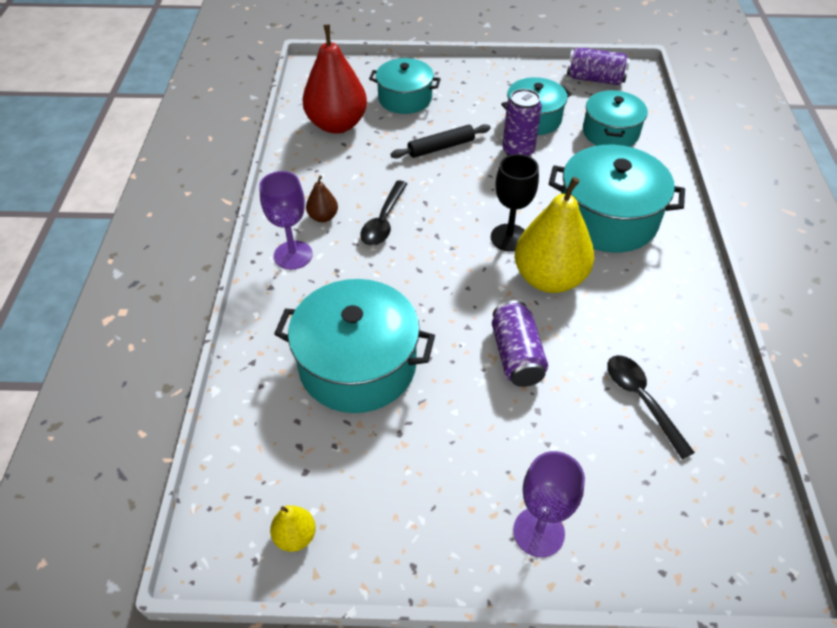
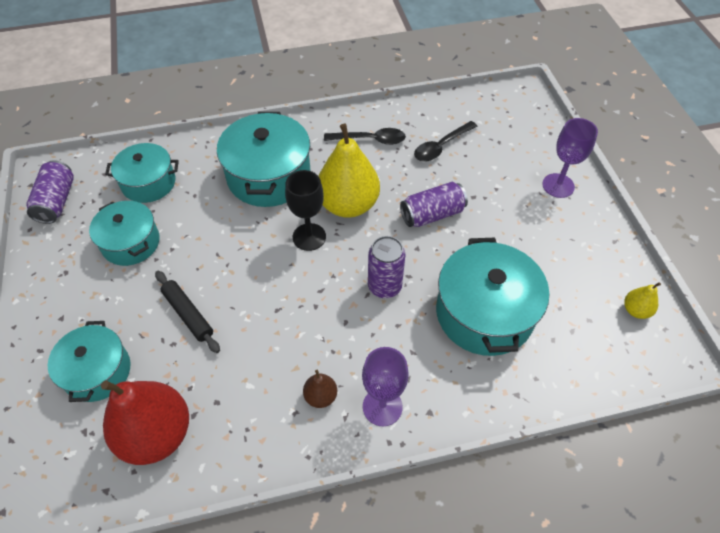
camera: 105 degrees left, 5 degrees up
(383, 221) = (313, 338): black spoon -> black spoon (370, 140)
(518, 151) = (186, 248): purple can -> purple can (384, 286)

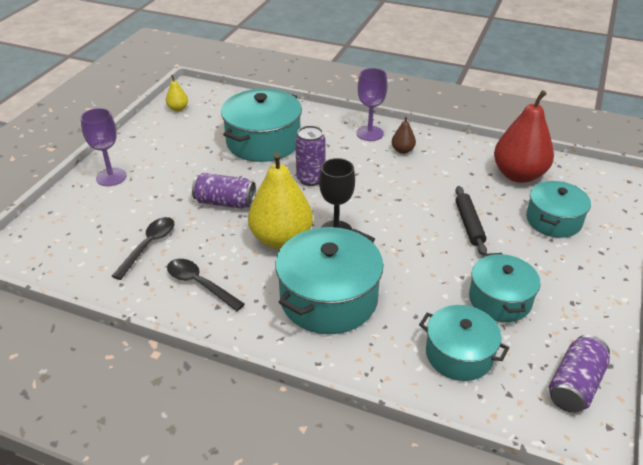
camera: 145 degrees left, 15 degrees down
(441, 146) = (149, 246): black spoon -> black spoon turned 60 degrees counterclockwise

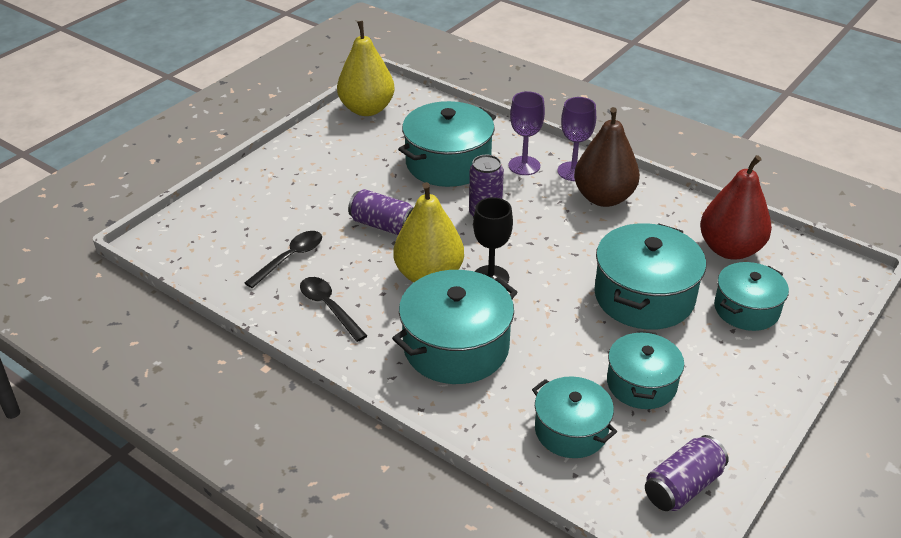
camera: 15 degrees right, 0 degrees up
(111, 177) = (273, 177): purple goblet -> purple goblet (524, 166)
(178, 108) = (367, 109): yellow pear -> yellow pear, size x2.24
(402, 150) = (603, 198): brown pear -> brown pear, size x2.24
(469, 224) = (644, 296): black rolling pin -> turquoise pot

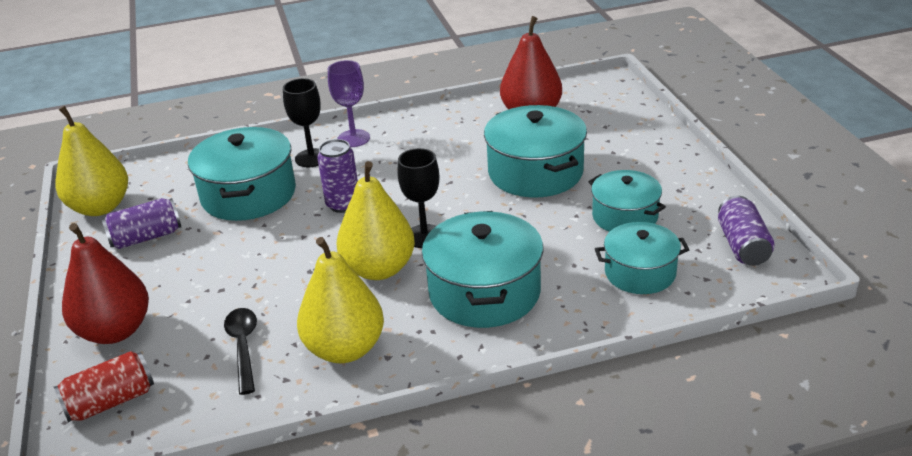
camera: 50 degrees left, 5 degrees down
(197, 232) = (110, 401): none -> red can
(258, 194) = (115, 331): none -> red pear
(329, 307) = (345, 349): black spoon -> yellow pear
(383, 225) = (278, 267): purple can -> purple can (146, 237)
(524, 166) = (311, 158): purple goblet -> black goblet
(603, 198) = (404, 139): brown pear -> none
(746, 309) = (598, 136): turquoise pot -> none

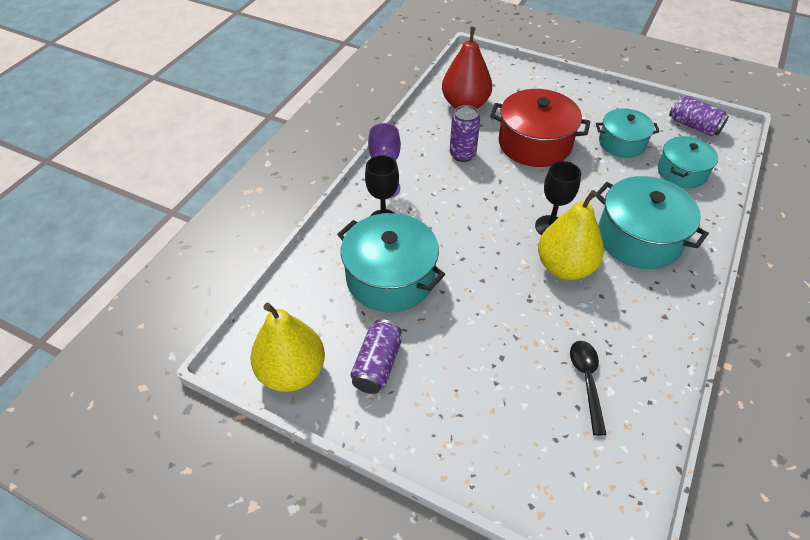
camera: 50 degrees left, 15 degrees up
(110, 401) = (582, 492): red can -> none
(115, 331) = (491, 447): red pear -> none
(243, 347) = (586, 381): black spoon -> black spoon turned 60 degrees clockwise
(343, 204) = (466, 240): purple can -> purple can (462, 155)
(345, 349) = (638, 331): yellow pear -> none
(535, 172) = (534, 143): turquoise pot -> red pot

